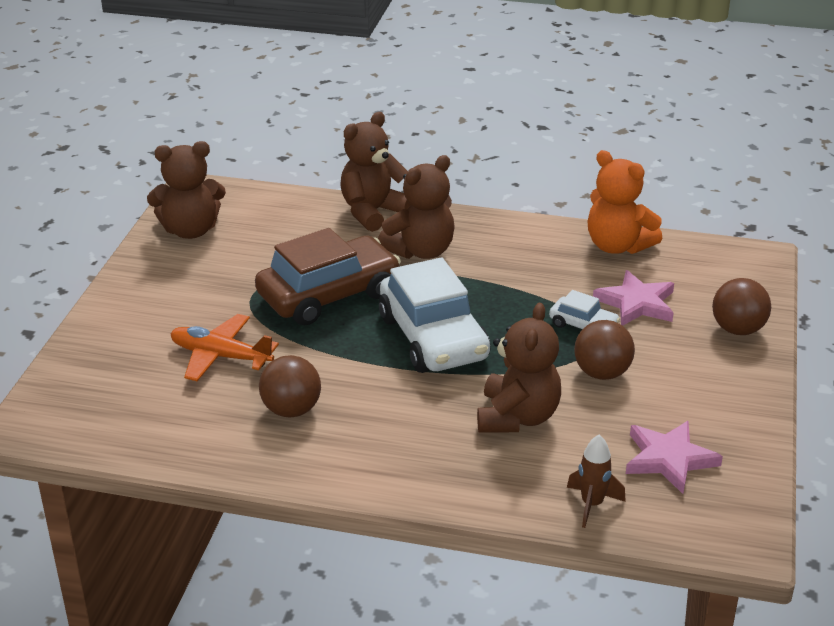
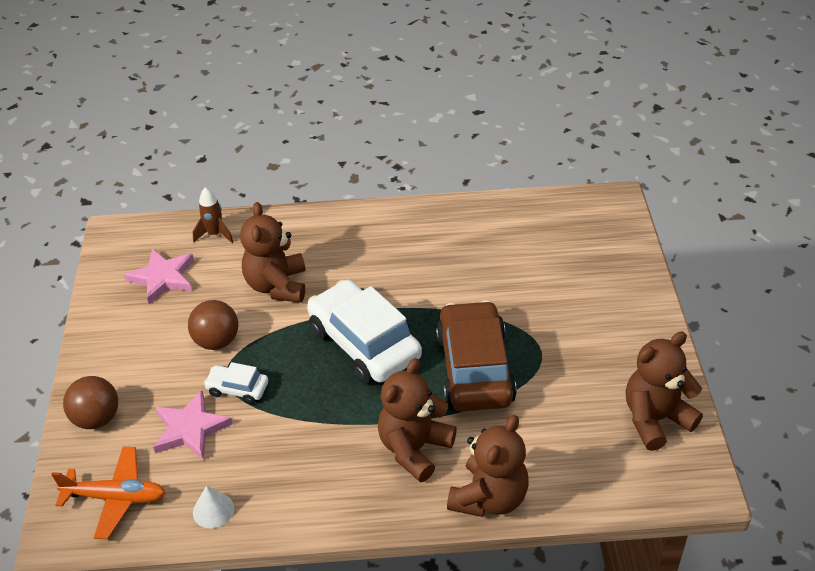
camera: 165 degrees right, 10 degrees up
(220, 356) = (524, 285): orange plane -> orange plane (116, 497)
(291, 410) = (444, 254): brown ball -> none
(329, 295) = (474, 369): brown car -> brown car turned 135 degrees clockwise
(617, 246) = (213, 510): orange teddy bear -> white cone

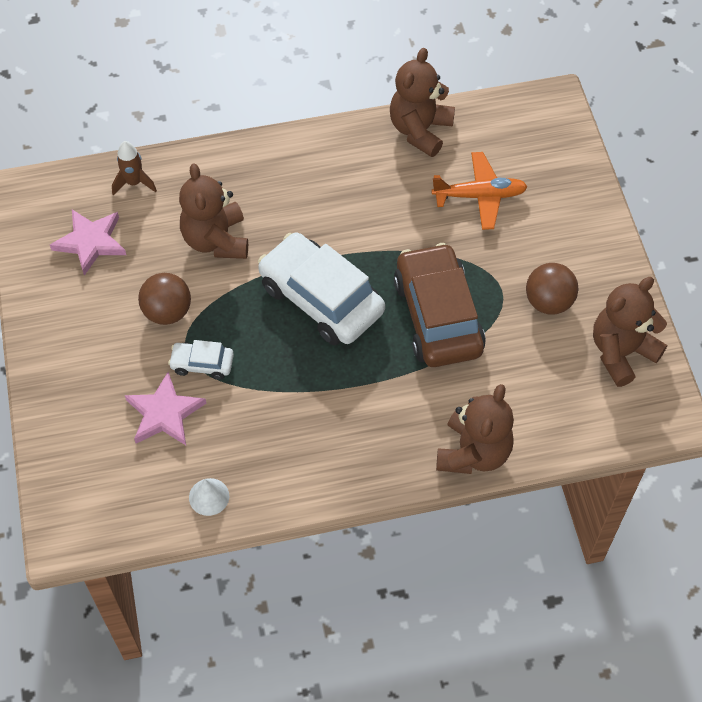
camera: 10 degrees left, 15 degrees up
(97, 418) = (65, 412): brown ball -> brown ball (548, 302)
(116, 497) = (108, 495): orange plane -> orange plane (480, 196)
(414, 448) = (393, 410): brown teddy bear -> brown teddy bear (420, 130)

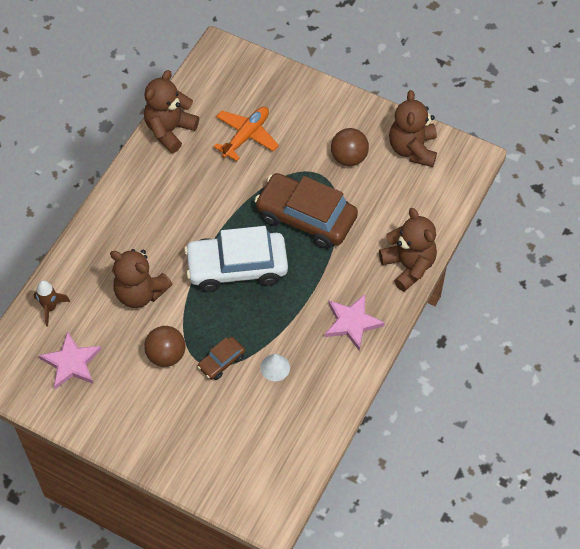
camera: 50 degrees left, 0 degrees up
(164, 413) = (236, 405): pink star -> pink star (352, 323)
(202, 364) = (221, 361): white car -> brown car
(209, 496) = (314, 420): white cone -> white cone (275, 367)
(420, 130) = (170, 130): brown teddy bear -> brown teddy bear turned 60 degrees clockwise

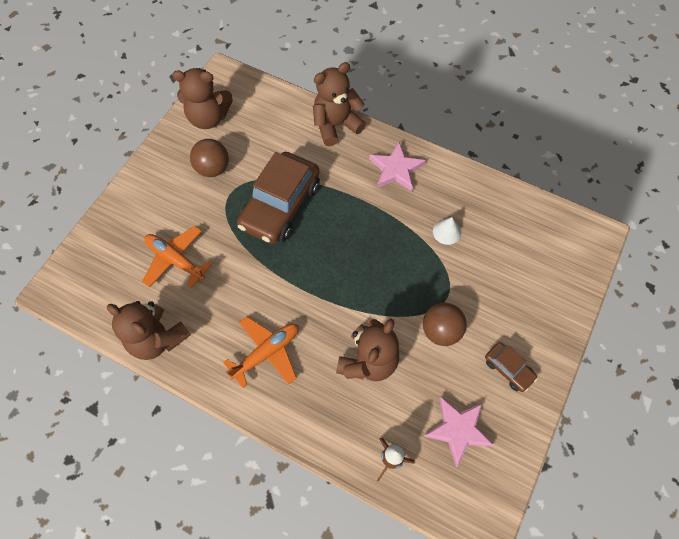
camera: 90 degrees left, 5 degrees up
(152, 212) = (267, 353): none -> orange plane
(221, 361) = (444, 278): brown car -> brown car (508, 369)
(237, 267) = (337, 266): white car -> none

